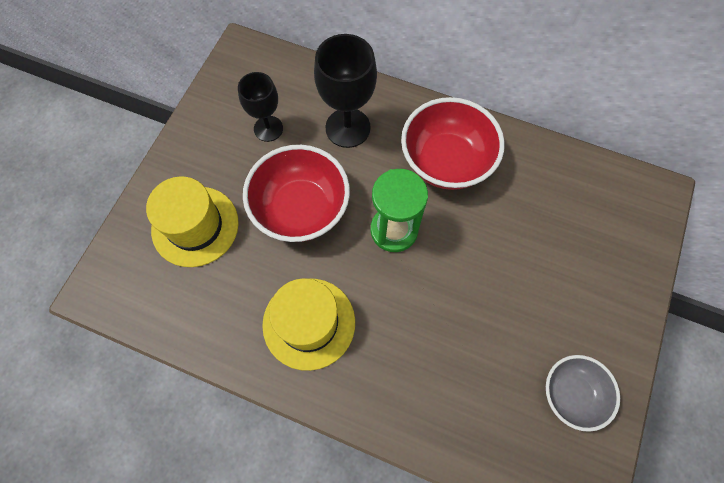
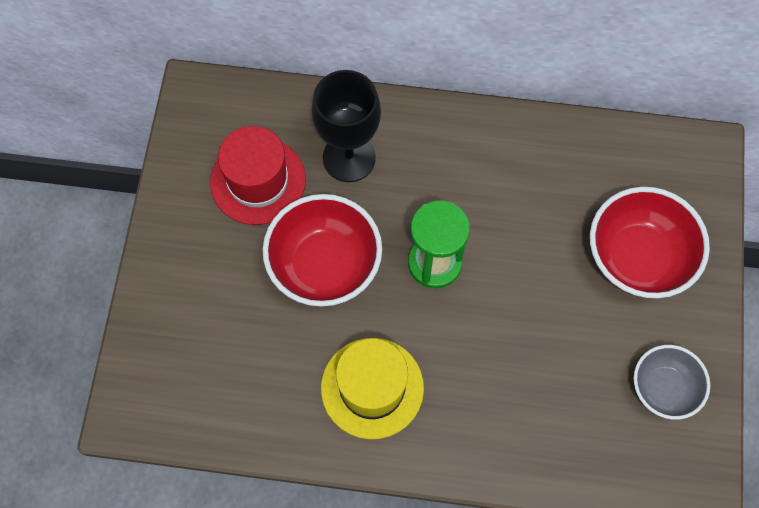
camera: 15 degrees left, 0 degrees up
(195, 226) = (211, 314): yellow hat -> none
(268, 128) = (258, 181): black goblet -> red hat
(446, 161) = (470, 170): red bowl -> red bowl (637, 258)

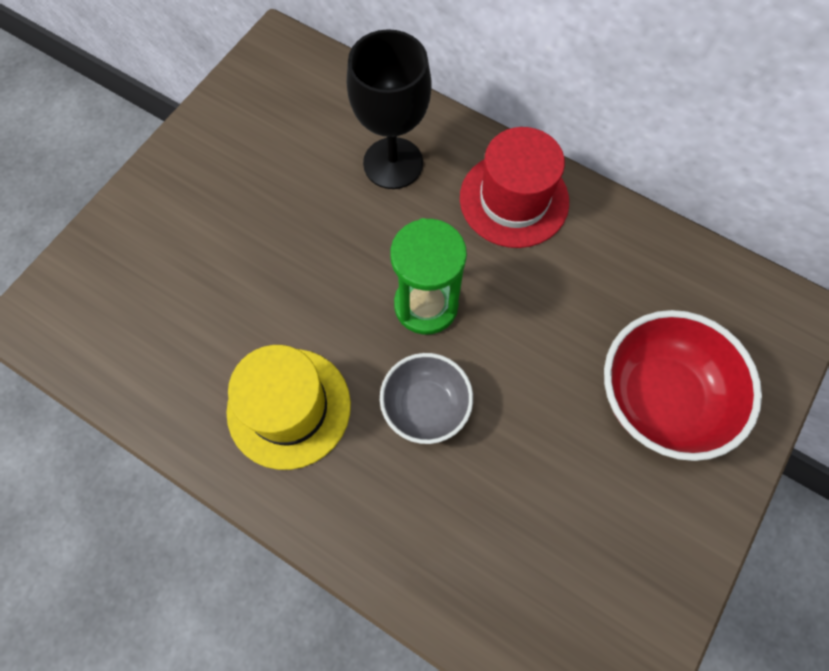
camera: 25 degrees right, 0 degrees up
(258, 181) = (290, 149): red hat -> red hat (514, 199)
(324, 265) = (310, 258): red bowl -> none
(663, 388) = (621, 565): grey bowl -> grey bowl (425, 406)

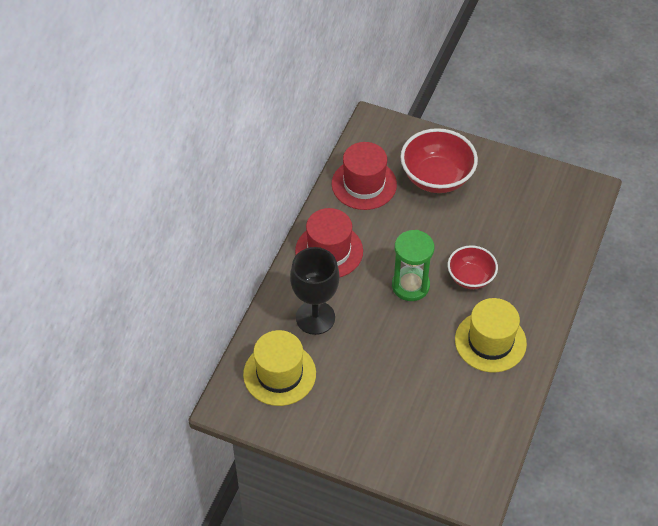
camera: 100 degrees left, 15 degrees down
(309, 108) = (279, 374): none -> yellow hat
(425, 406) = (470, 277): grey bowl -> red bowl
(650, 273) = (364, 184): none -> red hat

